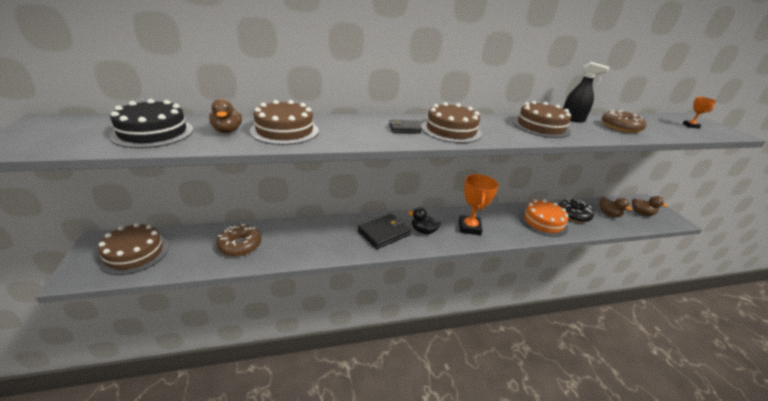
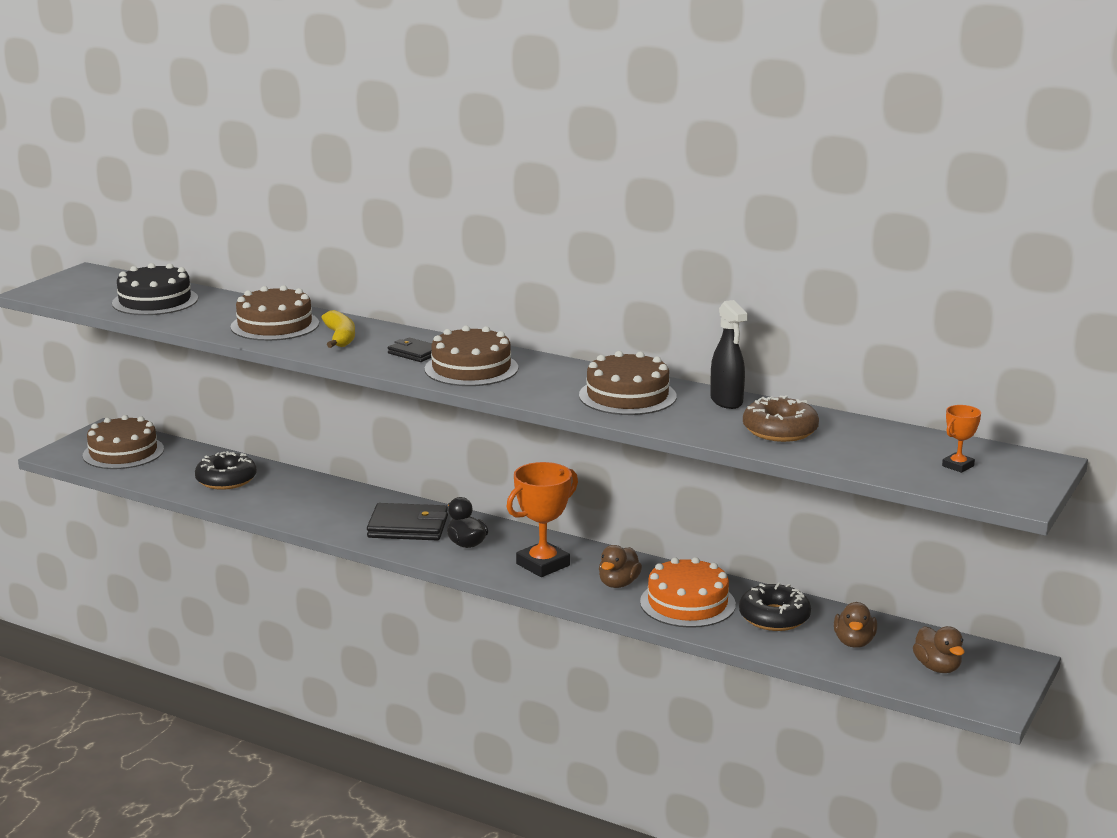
camera: 45 degrees right, 10 degrees down
(227, 131) = (220, 313): brown duck -> brown duck (618, 584)
(240, 245) = (226, 480): brown donut -> black donut
(343, 129) = (340, 337): none -> yellow banana

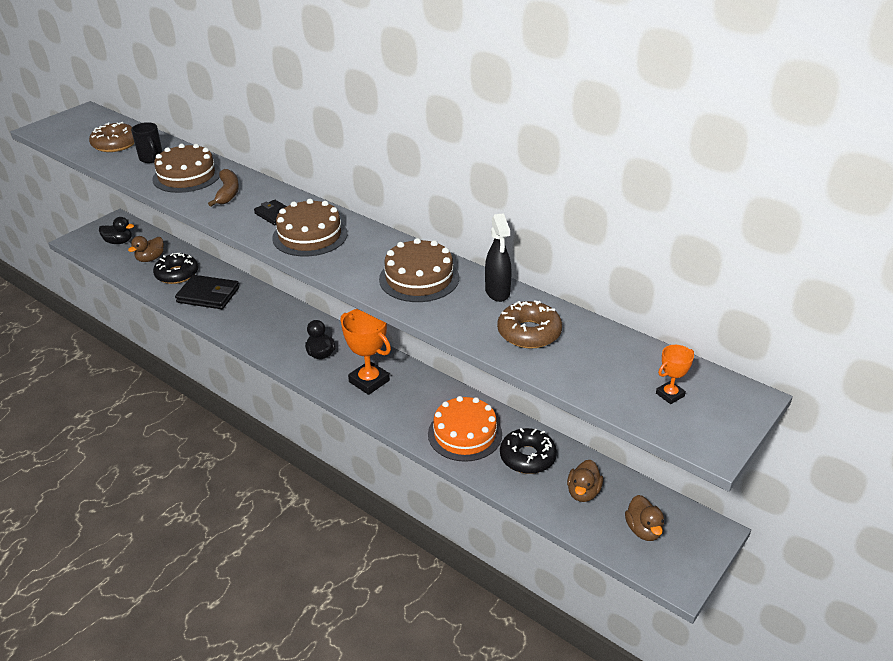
camera: 10 degrees right, 15 degrees up
(123, 452) = (119, 242): brown cake -> black duck
(155, 301) = (115, 144): black cake -> brown donut
(215, 312) = (151, 158): none -> black mug
(340, 337) = (228, 193): yellow banana -> brown banana
(408, 527) = (285, 332): black wallet -> black wallet (208, 295)
(543, 565) = (369, 381): orange trophy -> orange trophy turned 75 degrees clockwise
(618, 584) = (419, 407): brown duck -> brown duck (150, 259)

